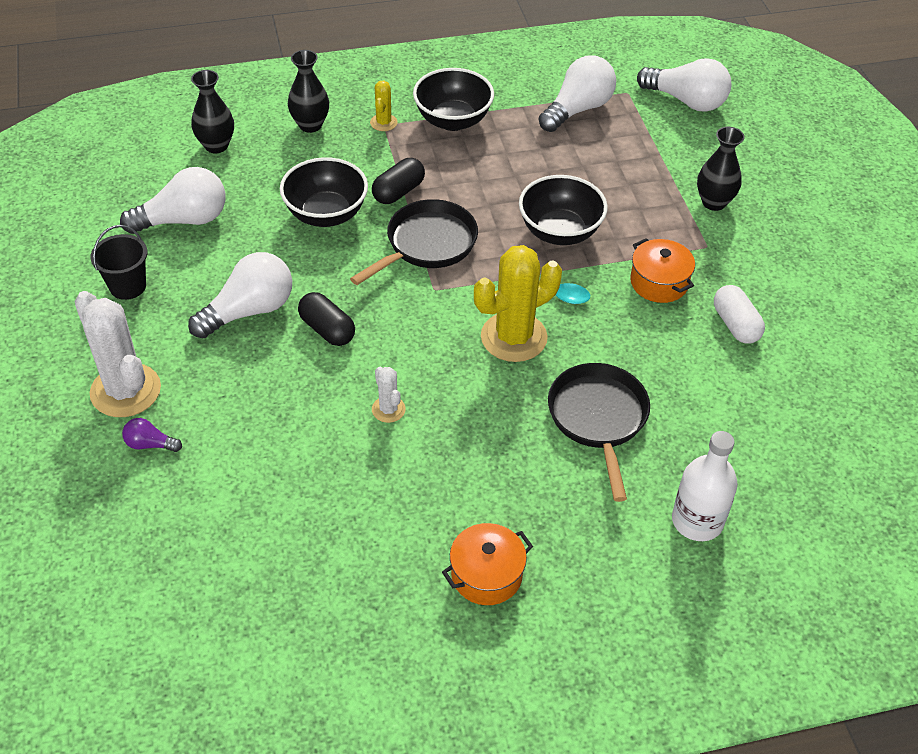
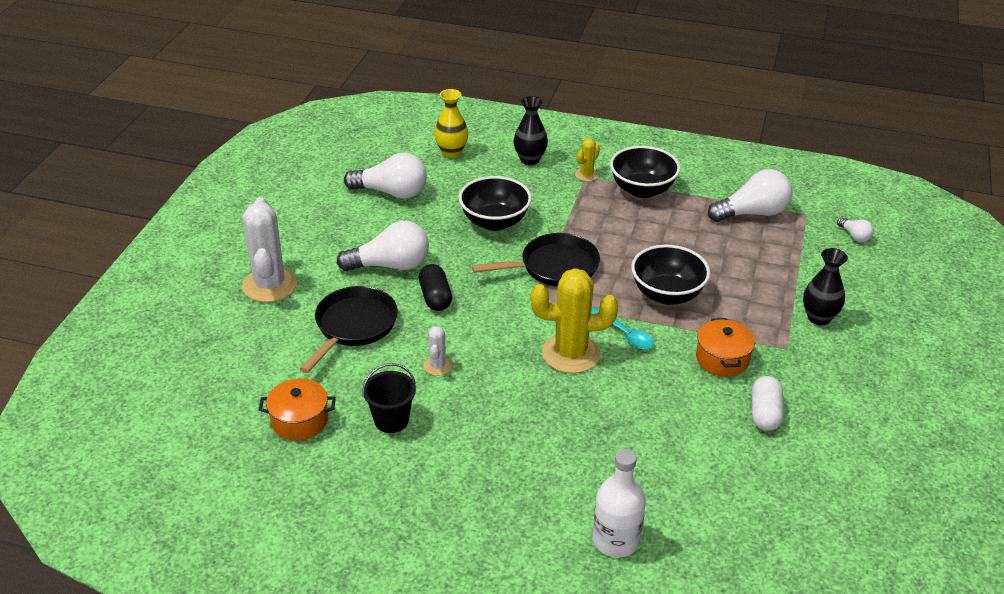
camera: 30 degrees right, 10 degrees down
(128, 286) = (322, 221): black bucket -> black bucket (391, 420)
(150, 444) = (259, 324): purple light bulb -> none
(216, 145) = (451, 152): black vase -> yellow vase
(398, 192) = (560, 224): black capsule -> none
(486, 575) = (421, 504): orange pot -> orange pot (299, 420)
(598, 419) = (593, 435): black pan -> black pan (353, 326)
(686, 101) = (854, 236): white light bulb -> white light bulb, size x0.48

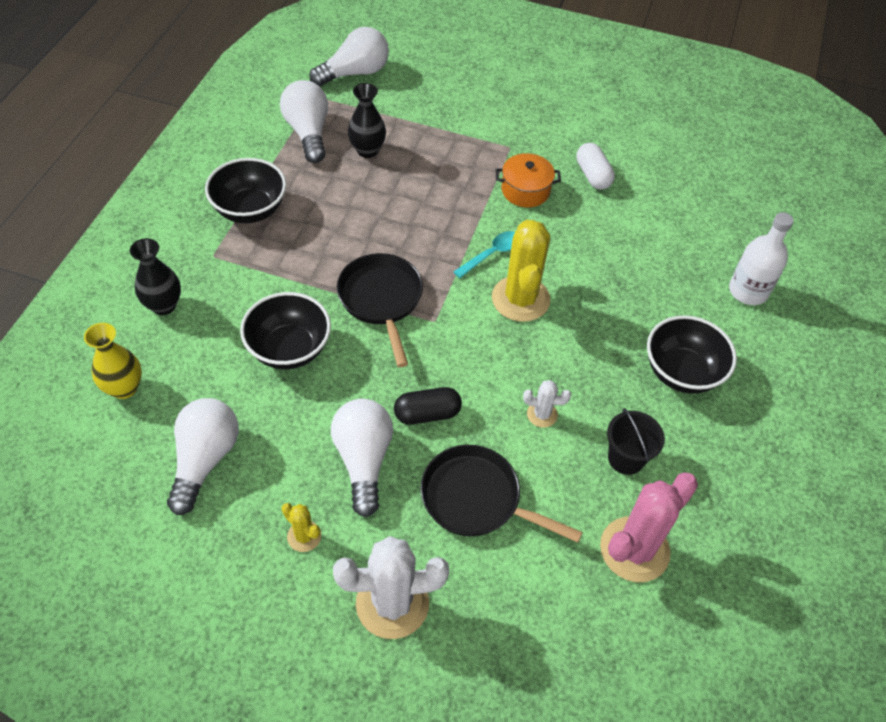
camera: 90 degrees left, 15 degrees up
(299, 420) = (634, 549): orange pot -> pink cactus
(586, 175) = (210, 254): yellow cactus -> yellow cactus (304, 536)
(667, 294) = (432, 215): black bowl -> black bowl (681, 372)
(765, 413) = (593, 175): white capsule -> white capsule turned 60 degrees clockwise
(818, 318) = (470, 119): black vase -> black vase (367, 150)
(854, 236) = (355, 73): white light bulb -> white light bulb, size x2.10

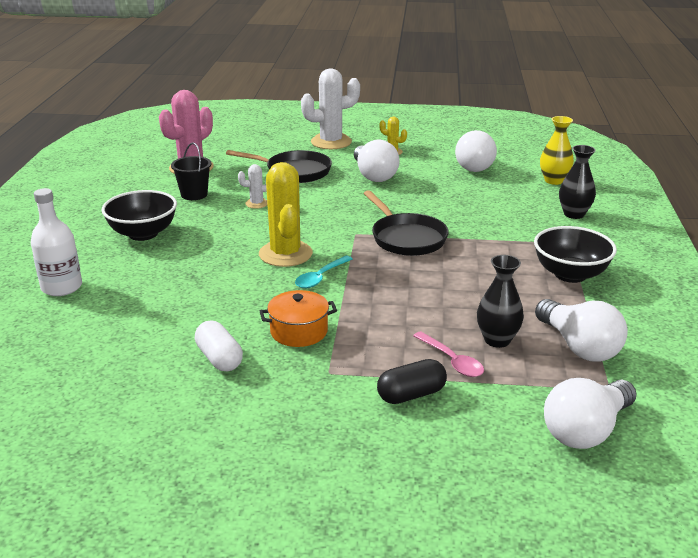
camera: 170 degrees right, 25 degrees down
(289, 349) = (459, 207): black bowl -> none
(413, 139) = (452, 361): none -> pink spoon
(427, 414) = (340, 195): black capsule -> black capsule (411, 395)

